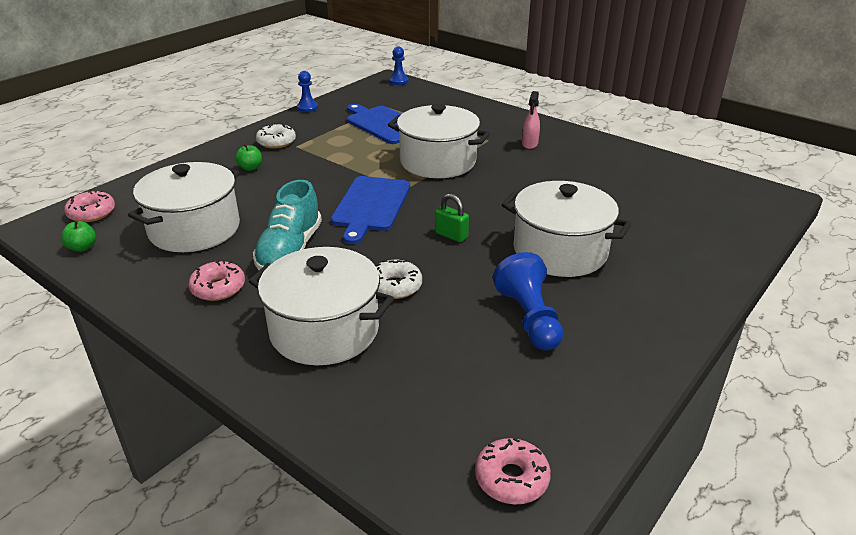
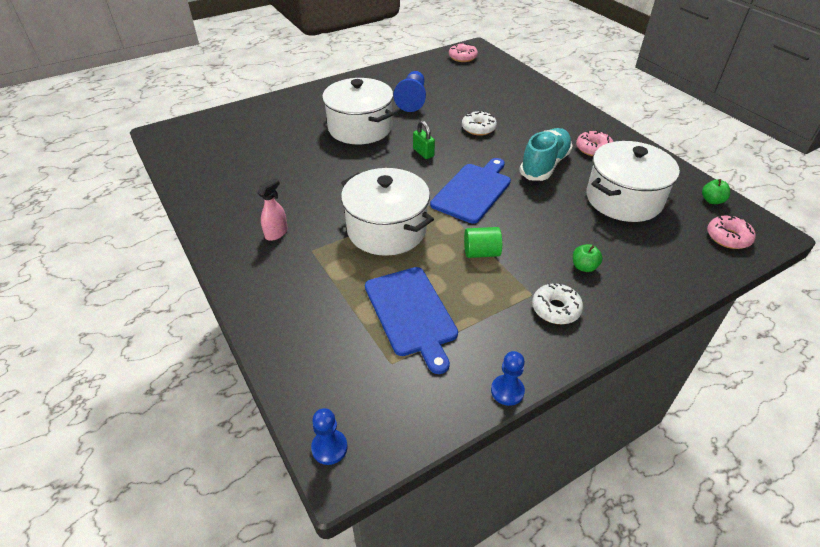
camera: 160 degrees left, 10 degrees up
(324, 330) = (527, 114): white pot -> none
(344, 161) = (481, 253): none -> green cylinder

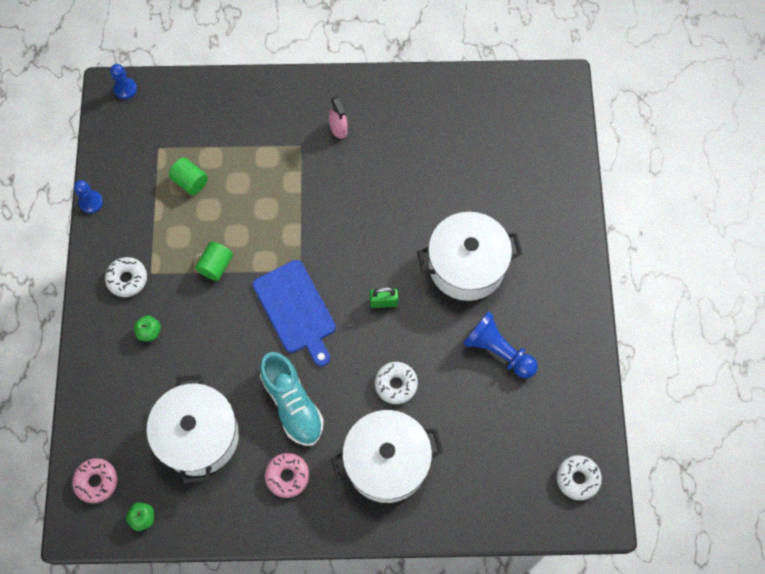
camera: 120 degrees right, 25 degrees up
(387, 230) = (290, 210): white pot -> white pot (387, 462)
(411, 313) = (190, 182): blue cutting board -> green cylinder
(462, 57) = (577, 478): pink donut -> white donut

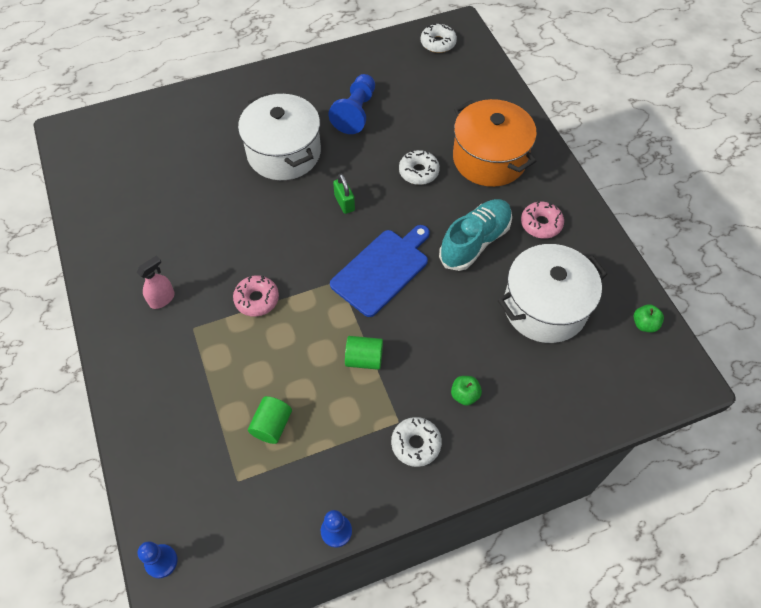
camera: 110 degrees left, 10 degrees down
(96, 481) = (637, 380): pink donut -> pink donut (257, 299)
(387, 462) = (489, 159): white pot -> orange pot

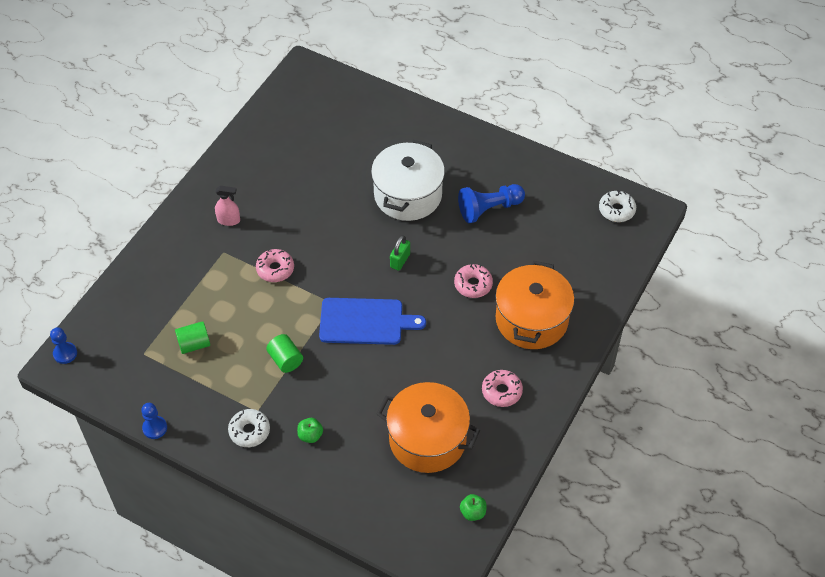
camera: 50 degrees right, 5 degrees down
(418, 172) = (473, 284): white donut -> pink donut
(475, 242) = (443, 360): turquoise shoe -> none
(545, 307) = (427, 439): white pot -> orange pot

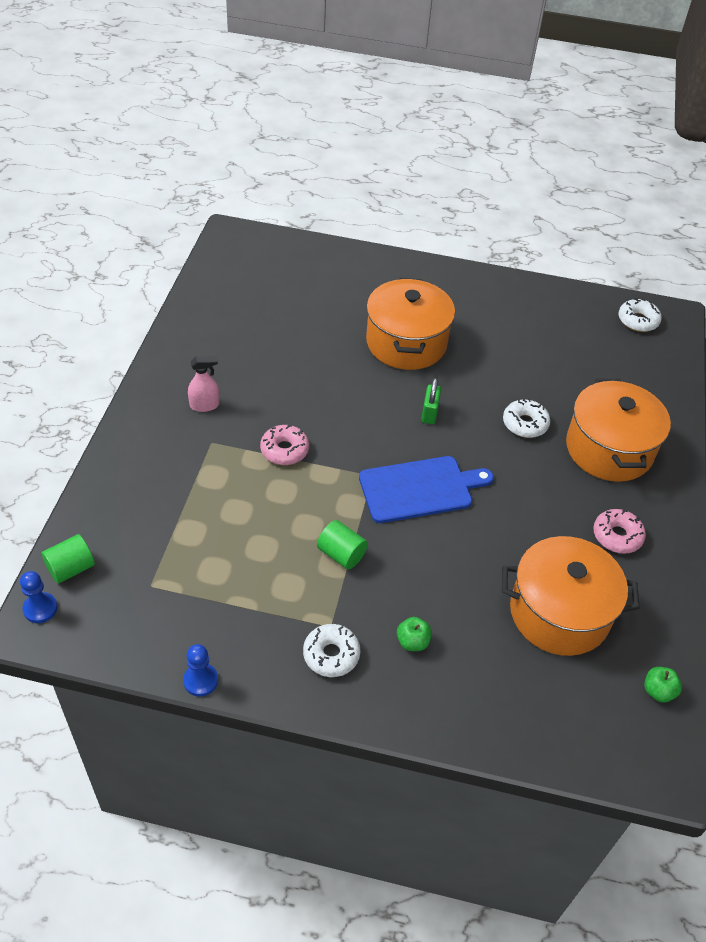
camera: 20 degrees left, 5 degrees down
(194, 344) = (215, 559): green cylinder -> green cylinder (71, 568)
(408, 195) = (406, 343): white pot -> orange pot
(473, 284) = (525, 424): pink donut -> white donut
(489, 209) = (503, 342): blue pawn -> none

